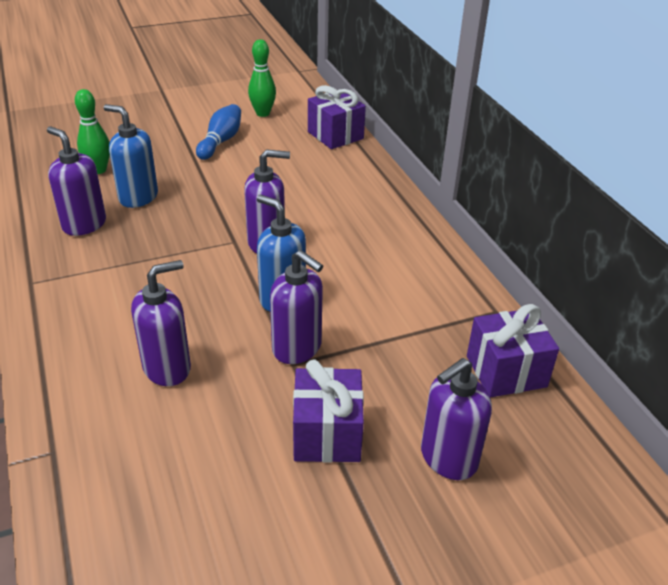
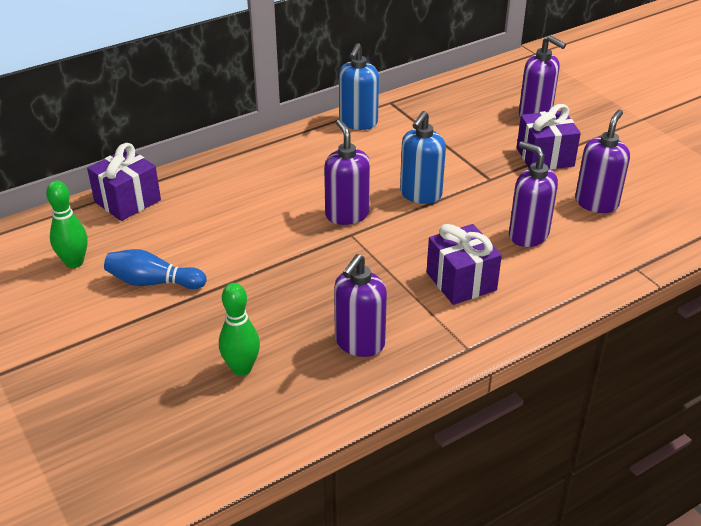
camera: 100 degrees left, 0 degrees up
(138, 197) = (294, 317): blue soap dispenser -> blue soap dispenser (358, 122)
(297, 348) = (473, 179): purple soap dispenser -> purple soap dispenser (596, 203)
(506, 371) = (450, 97): purple gift -> purple gift (461, 281)

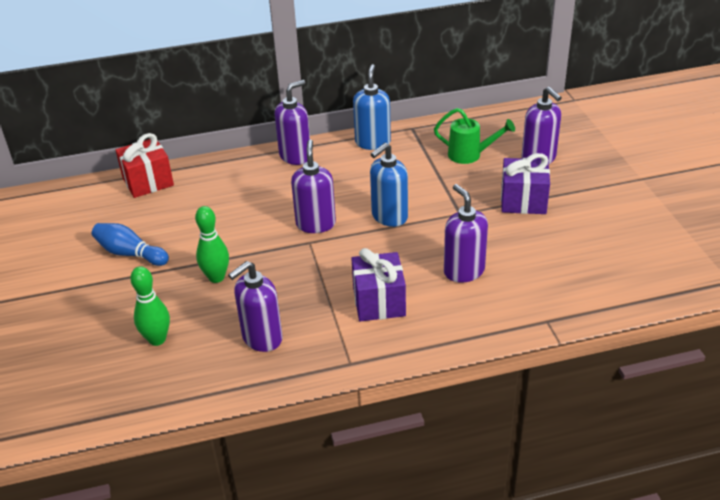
camera: 20 degrees right, 0 degrees up
(74, 262) = (81, 226): green bowling pin -> green bowling pin (216, 277)
(127, 201) = (148, 182): purple gift -> red gift
(358, 122) = (372, 143): blue soap dispenser -> blue soap dispenser turned 150 degrees clockwise
(466, 121) = (470, 155): none -> green watering can
(596, 203) = (546, 252): purple soap dispenser -> purple soap dispenser (295, 156)

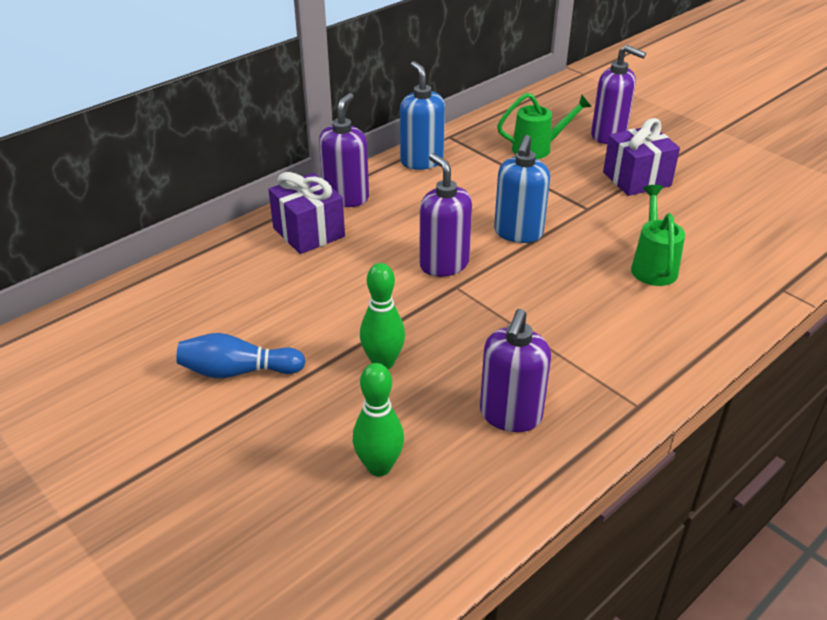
camera: 30 degrees left, 0 degrees up
(148, 182) = (179, 276): red gift -> none
(379, 302) = (600, 327): purple gift -> purple gift (308, 232)
(463, 271) = (652, 265): purple soap dispenser -> green watering can

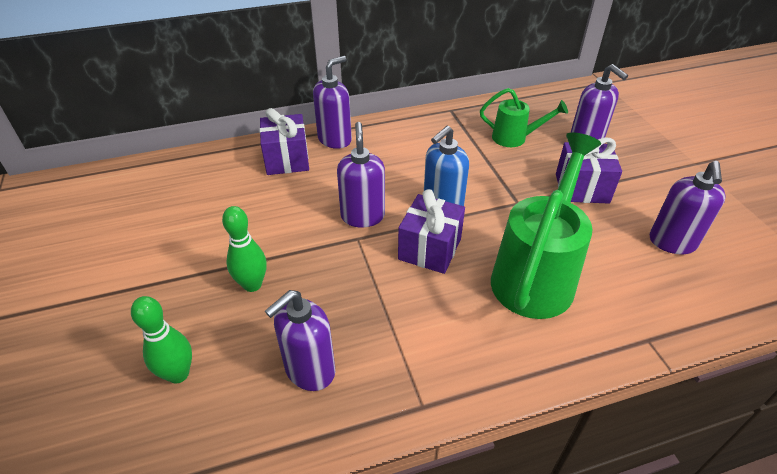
camera: 25 degrees right, 5 degrees up
(238, 371) = (152, 254): blue bowling pin -> none
(421, 161) = (413, 125): blue soap dispenser -> none
(537, 274) = (429, 249): none -> purple gift
(652, 265) = (536, 274): green watering can -> green watering can, size x1.88
(747, 204) = (672, 242): none -> purple soap dispenser

